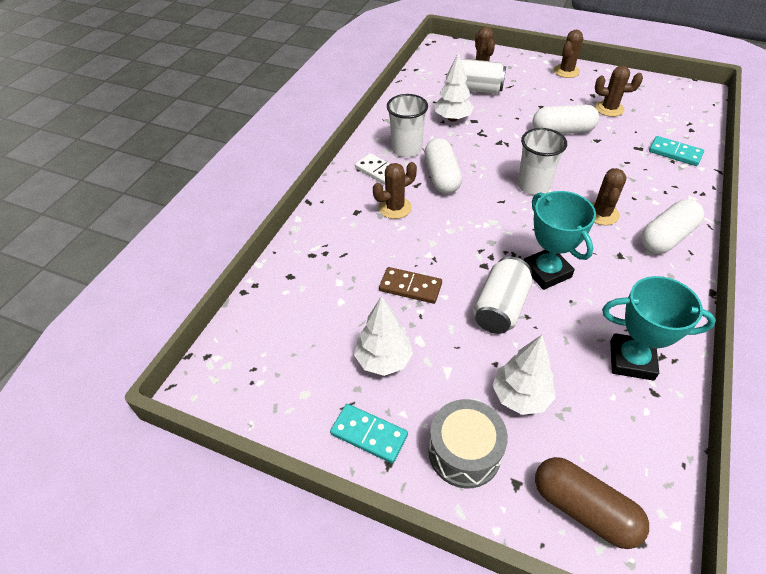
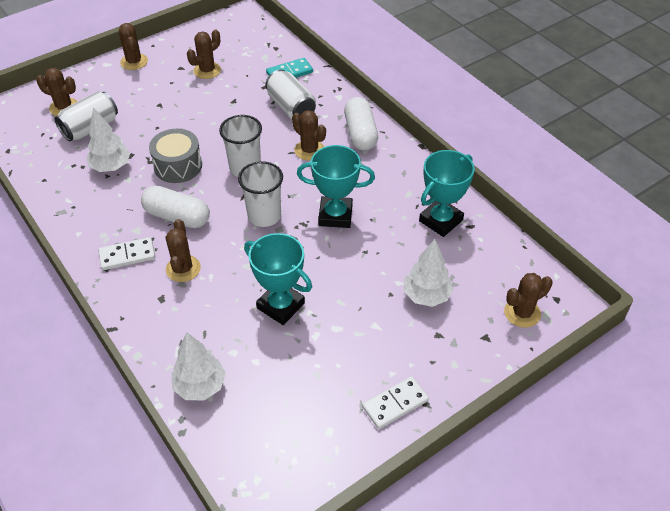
camera: 60 degrees left, 0 degrees up
(369, 434) = (395, 404): turquoise domino -> white domino
(383, 360) = (337, 361): white tree -> white tree (200, 386)
(406, 149) = (117, 220): white cup -> white cup (264, 216)
(410, 287) = (280, 306): brown domino -> turquoise trophy
(464, 452) = (446, 353): grey drum -> grey drum (178, 166)
(500, 308) = (346, 262): white can -> white can (291, 107)
(562, 131) = (203, 112): white capsule -> none
(583, 509) = (522, 313): brown capsule -> brown cactus

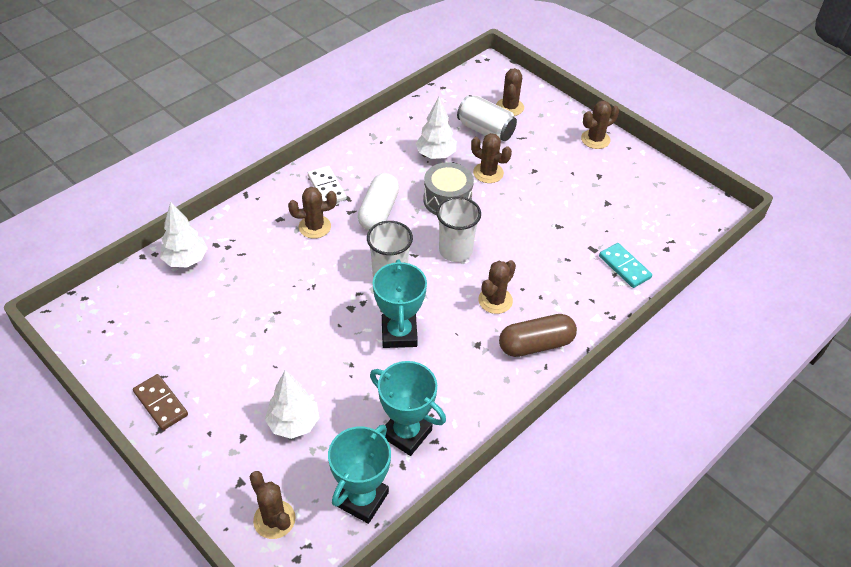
camera: 80 degrees right, 0 degrees up
(207, 70) = (602, 197): brown cactus -> brown cactus (488, 173)
(280, 306) = (275, 303): turquoise trophy -> turquoise trophy (362, 499)
(291, 107) = (563, 276): white can -> none
(360, 133) = (536, 344): white capsule -> brown capsule
(395, 404) = (161, 403): white domino -> brown domino

